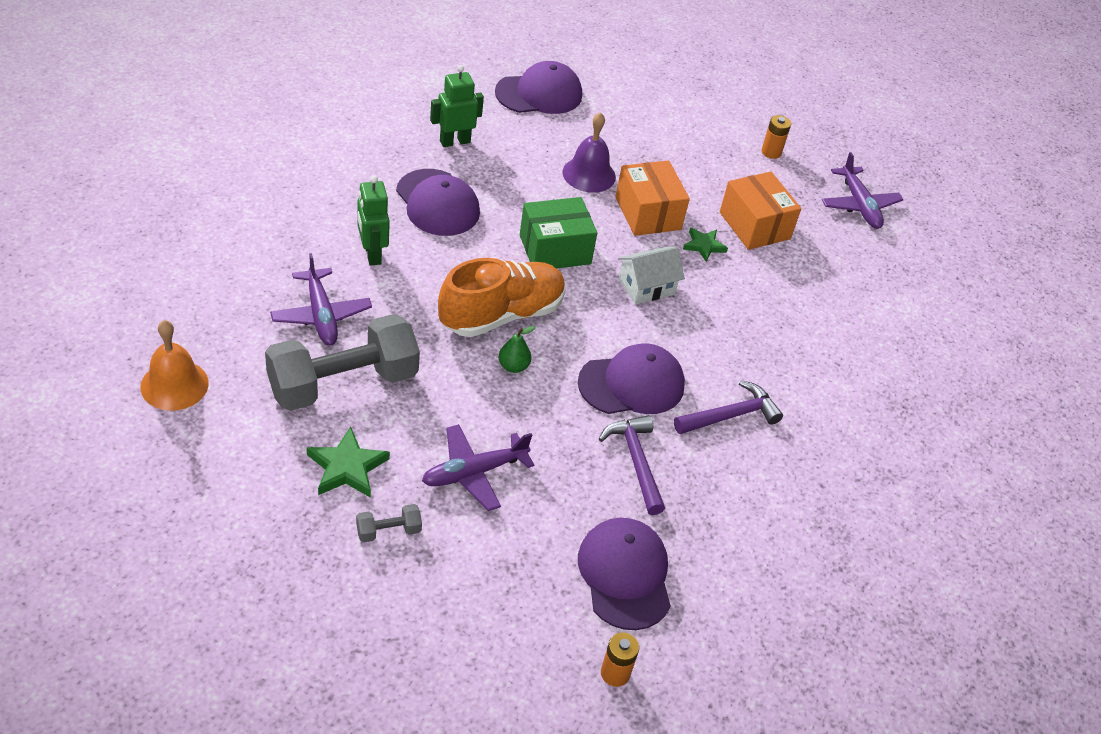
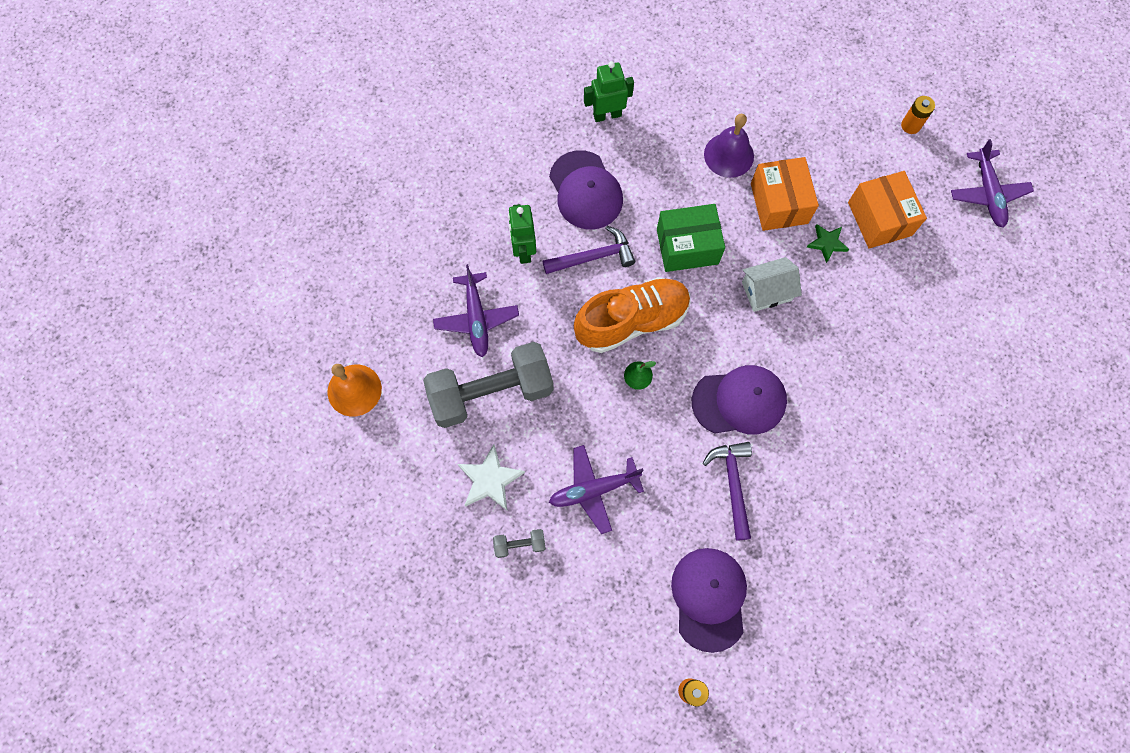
camera: 15 degrees right, 25 degrees up
(347, 467) = (490, 480): green star -> white star
(539, 94) = (692, 52): purple cap -> none
(730, 415) = (823, 438): purple hammer -> purple hammer (593, 257)

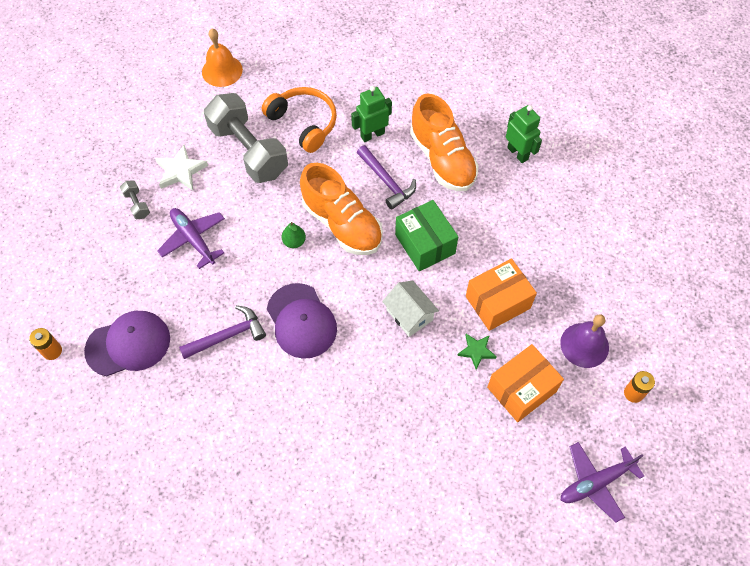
camera: 70 degrees right, 10 degrees down
(476, 319) = (304, 123): purple plane -> orange headphones
(585, 190) = (442, 159): purple cap -> orange shoe
(729, 155) = (525, 251): purple bell -> purple bell (584, 345)

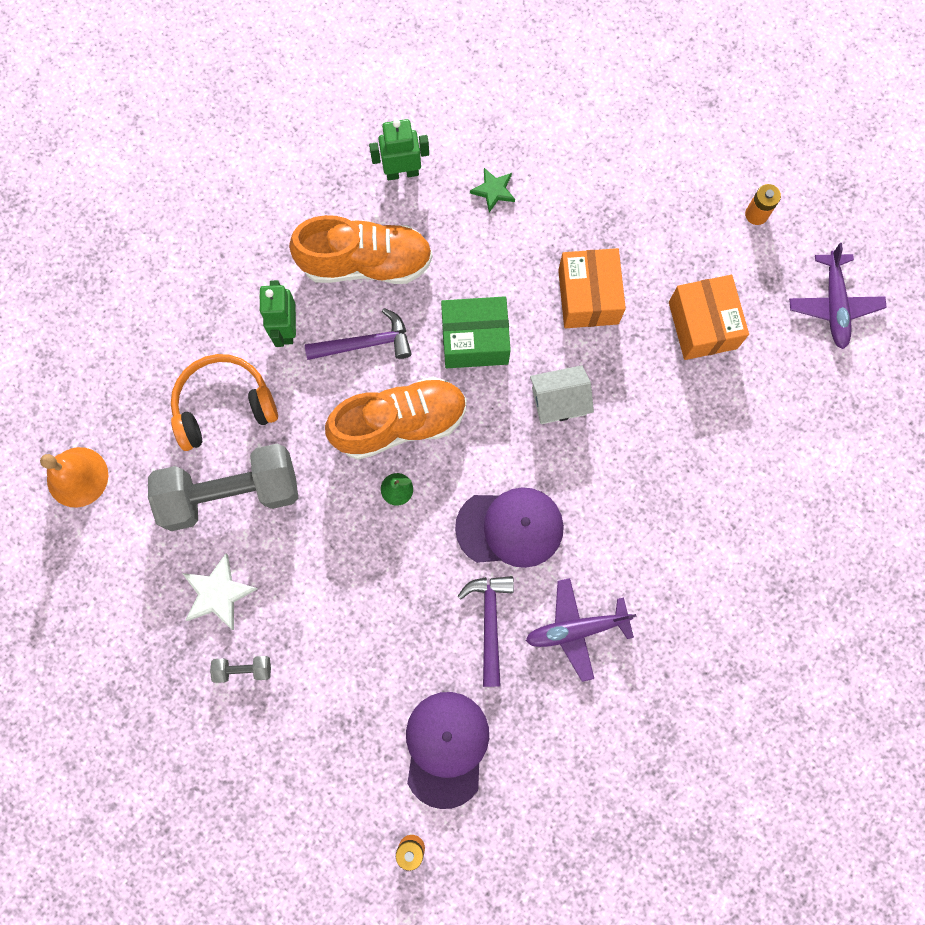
camera: 65 degrees left, 15 degrees up
(193, 239) = (333, 615): purple plane -> purple plane (576, 629)
(476, 351) = (637, 349): green star -> green star (493, 191)
(584, 345) = (681, 233): purple bell -> none

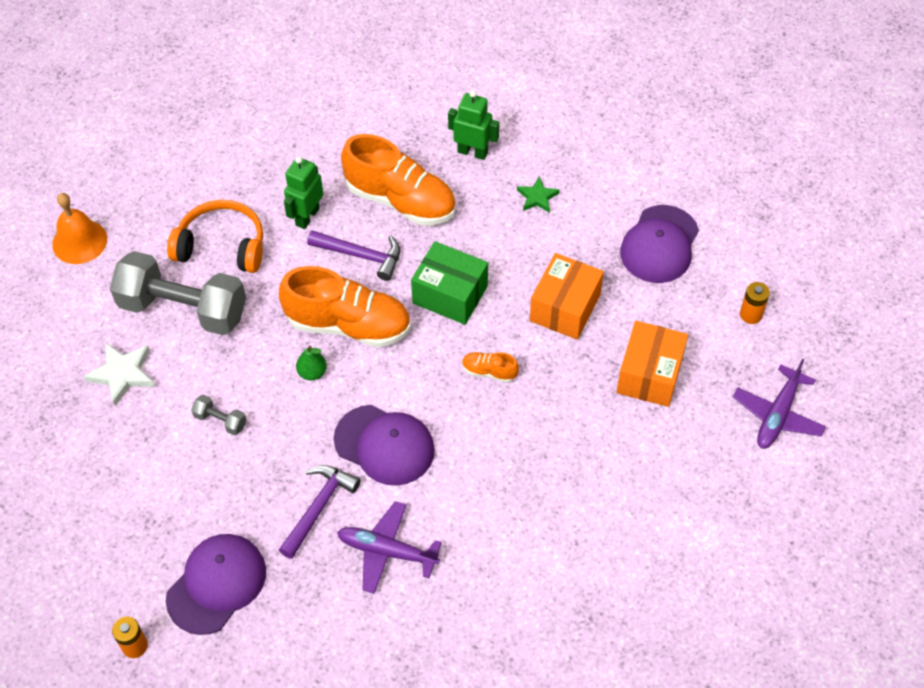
camera: 30 degrees right, 20 degrees down
(243, 669) = (101, 438): grey dumbbell -> grey dumbbell (220, 420)
(559, 401) = (489, 372): white house -> orange shoe
(635, 183) = (659, 244): none -> purple cap

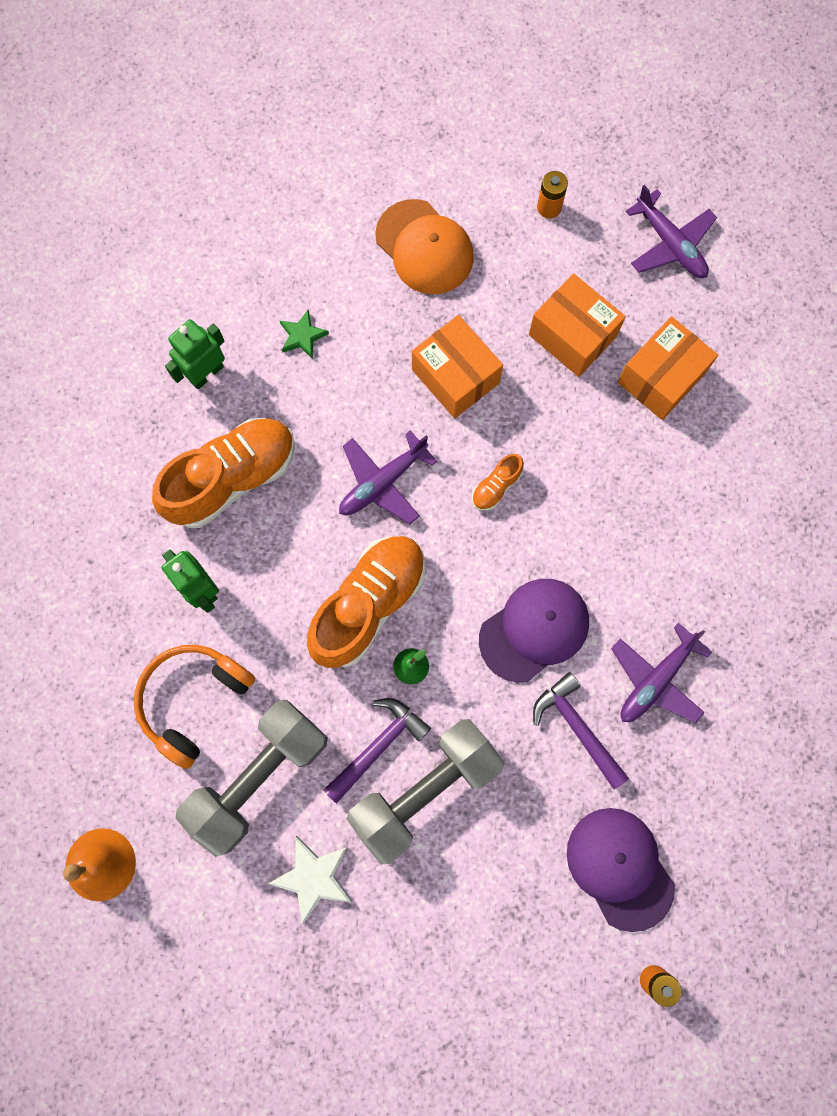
camera: 65 degrees left, 20 degrees up
(220, 420) = (425, 790): grey dumbbell -> grey dumbbell, size x2.49
(361, 255) = (285, 552): purple hammer -> purple hammer (378, 746)
(450, 295) = (382, 482): green box -> purple plane
(652, 454) = (661, 378): none -> orange box
(659, 244) = (424, 247): purple cap -> orange cap

